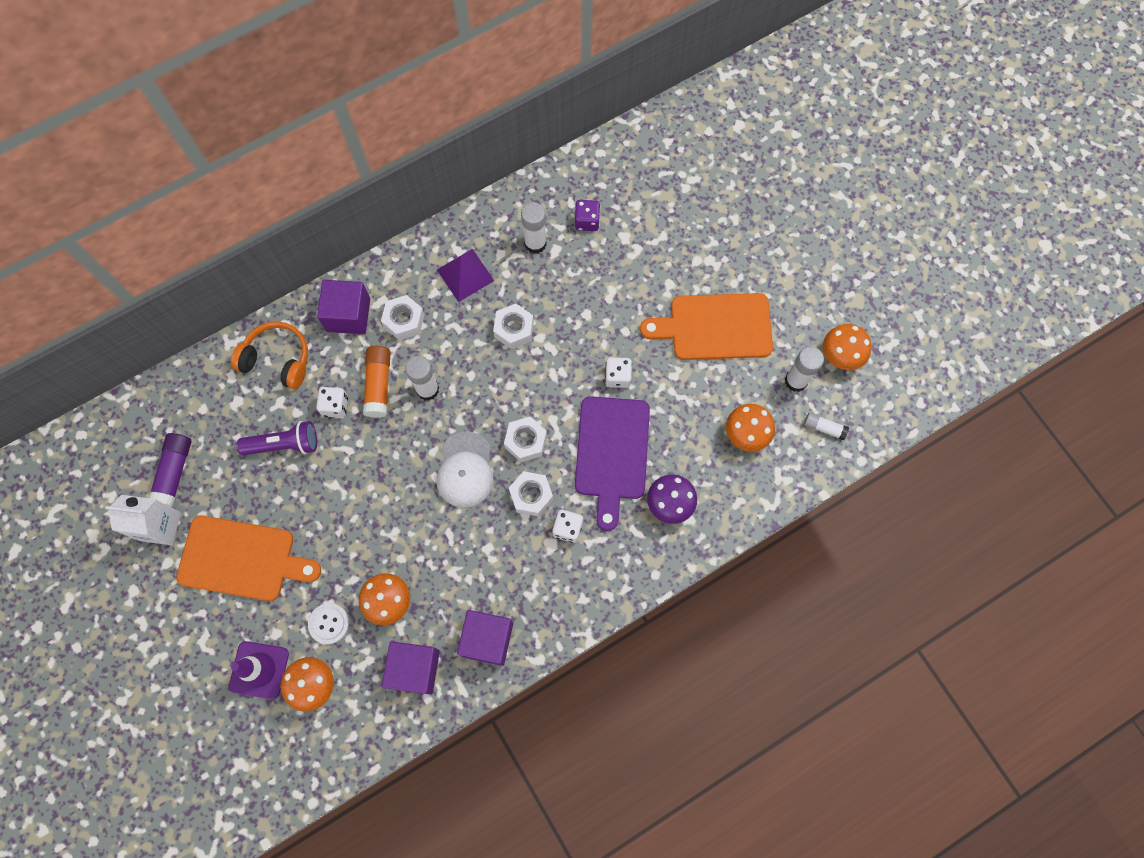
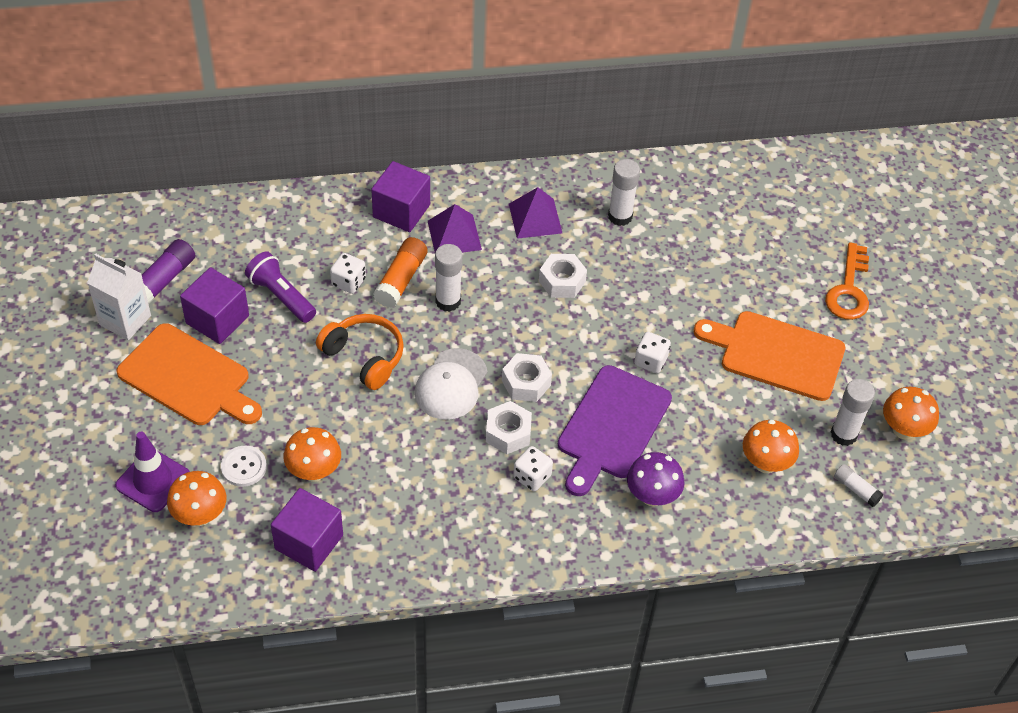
camera: 20 degrees right, 20 degrees down
(277, 359) = (313, 223): orange headphones -> orange headphones (364, 357)
(284, 444) = (281, 296): purple flashlight -> purple flashlight turned 150 degrees counterclockwise
(404, 320) = (454, 235): white nut -> purple pyramid
(487, 639) = (397, 545): purple cube -> purple cube (217, 319)
(587, 221) = (683, 216): purple dice -> none
(749, 239) = (849, 290): none -> orange key

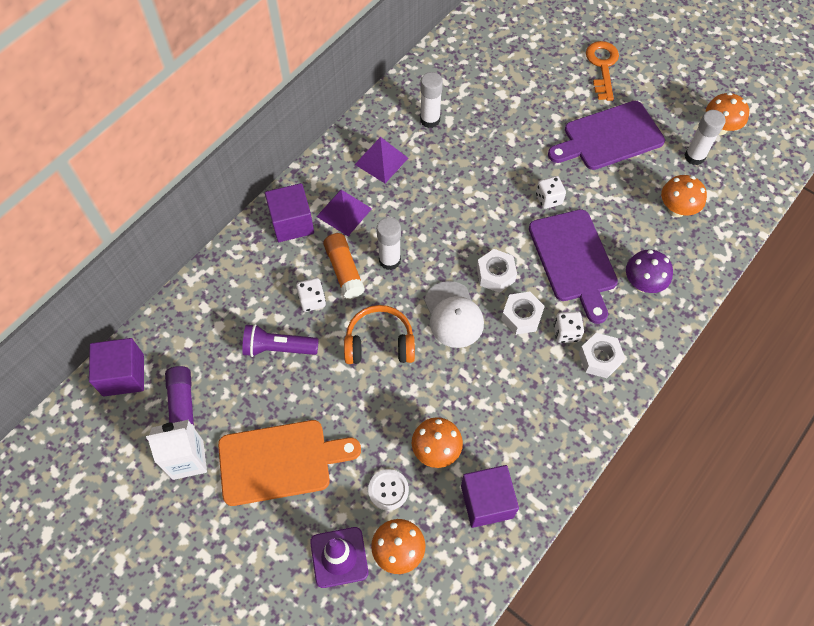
camera: 40 degrees left, 10 degrees up
(217, 319) = (253, 402): purple cube -> purple cube (123, 375)
(562, 281) = (443, 190): white nut -> white nut (599, 358)
(776, 354) = (609, 137): orange cutting board -> purple cutting board
(849, 290) = (602, 66): orange key -> orange key turned 150 degrees counterclockwise
(856, 489) = (736, 184): white glue stick -> none

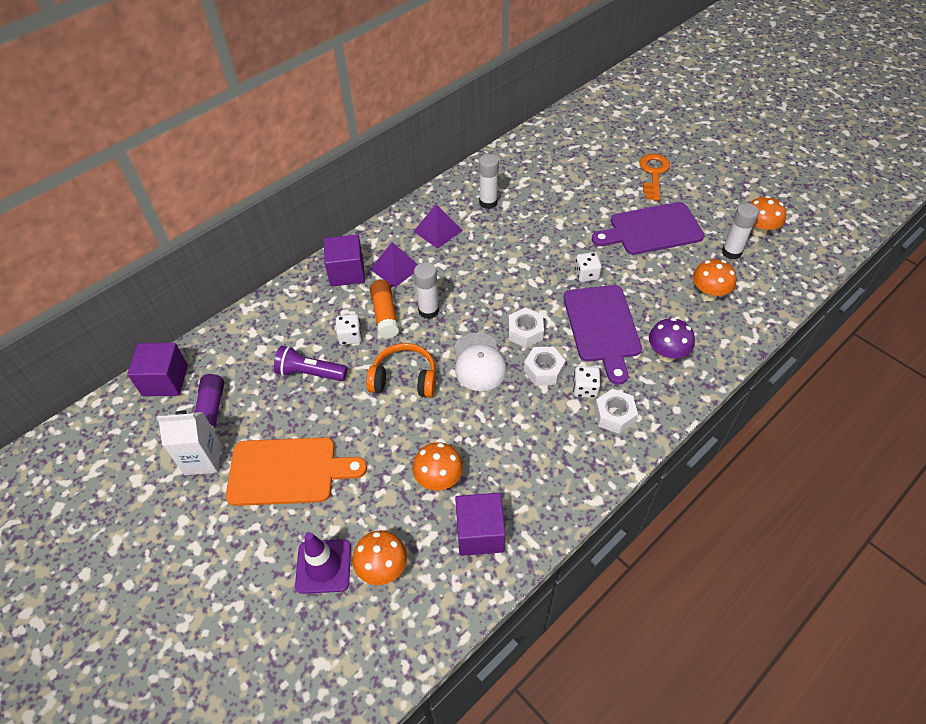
camera: 10 degrees right, 10 degrees down
(388, 490) = (385, 510): white button -> none

